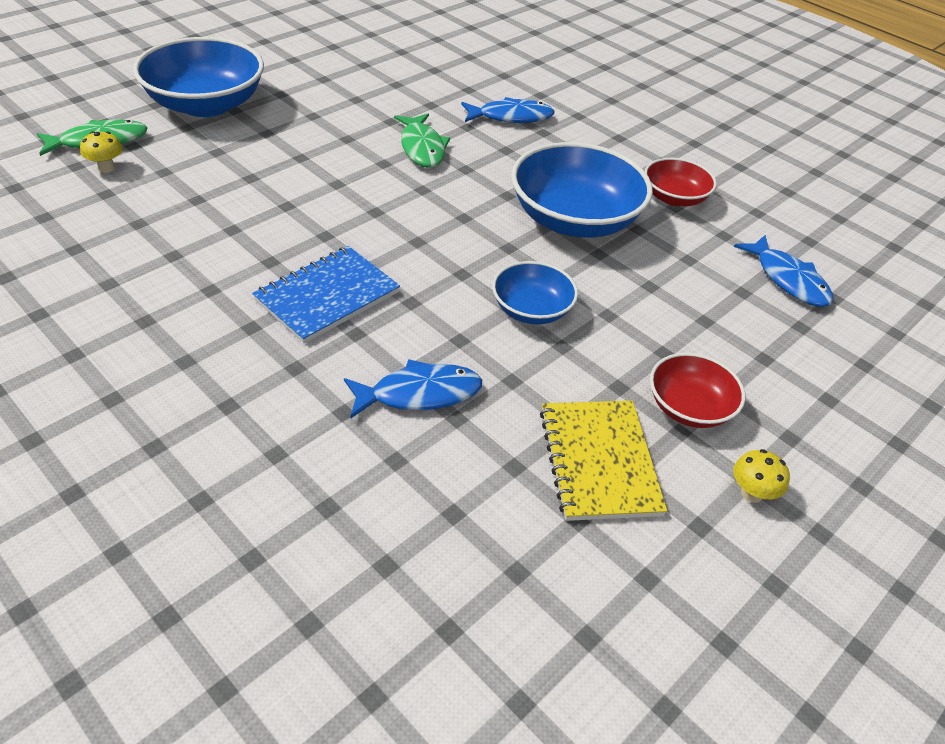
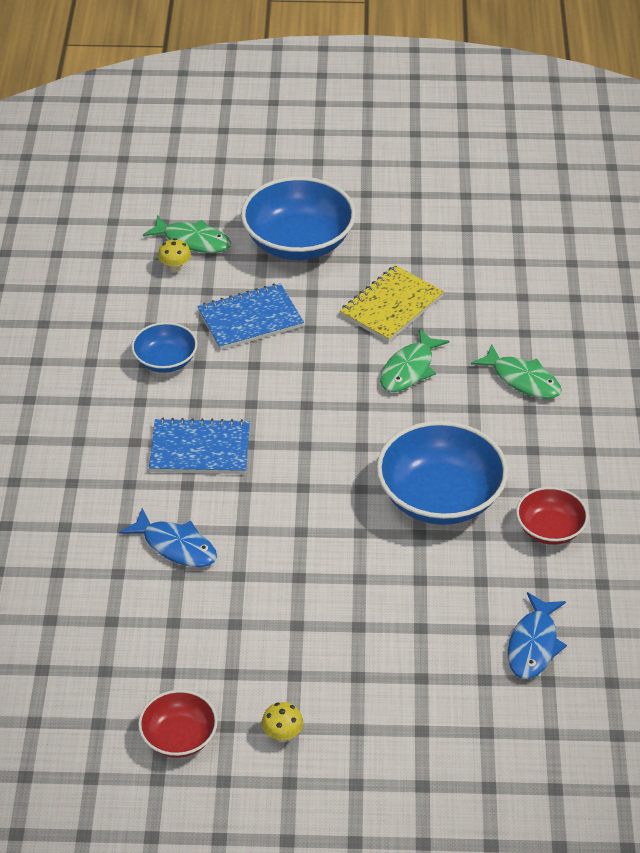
camera: 50 degrees right, 0 degrees up
(236, 174) = (250, 319): none -> blue notebook
(511, 117) = (522, 380): blue fish -> green fish
(531, 310) = (313, 541): blue bowl -> blue bowl (165, 360)
(599, 461) = (222, 654): yellow notebook -> yellow notebook (391, 306)
(689, 407) = (321, 667): red bowl -> red bowl (179, 737)

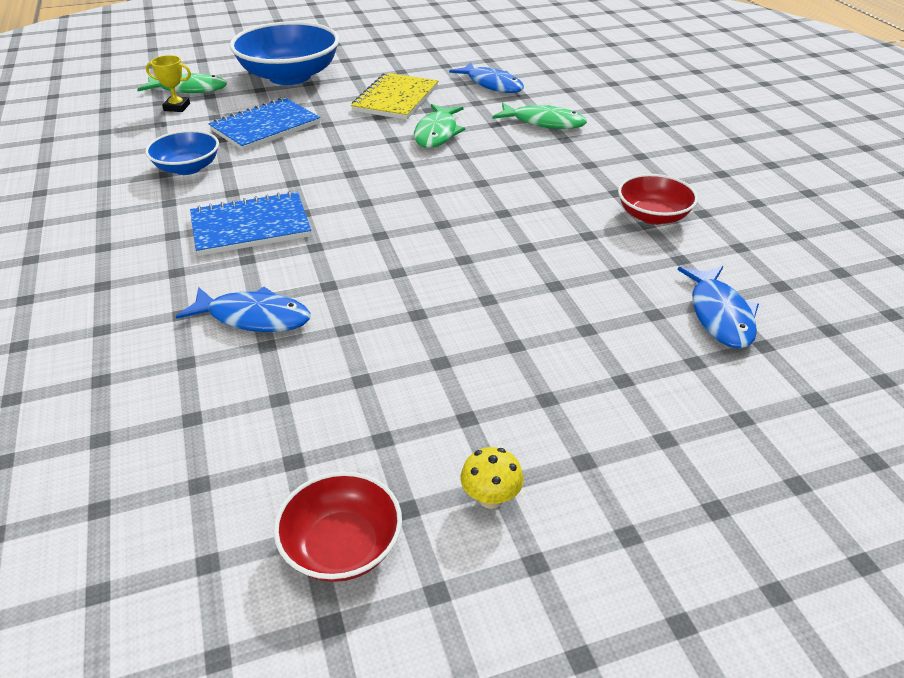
camera: 20 degrees left, 5 degrees down
(175, 268) = (177, 107): yellow mushroom -> yellow trophy
(440, 497) = (528, 214): blue bowl -> none
(501, 306) = (492, 84): none -> blue fish

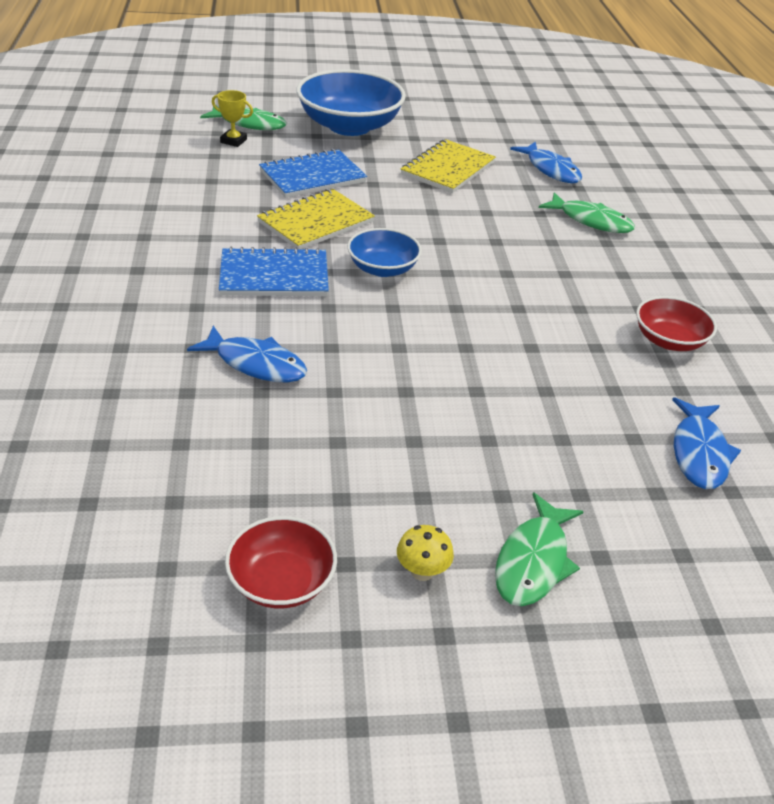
camera: 10 degrees right, 0 degrees up
(187, 168) = (229, 206): blue bowl -> blue bowl (382, 268)
(280, 168) = (316, 222): none -> yellow notebook
(437, 133) = (478, 213): green fish -> green fish (533, 561)

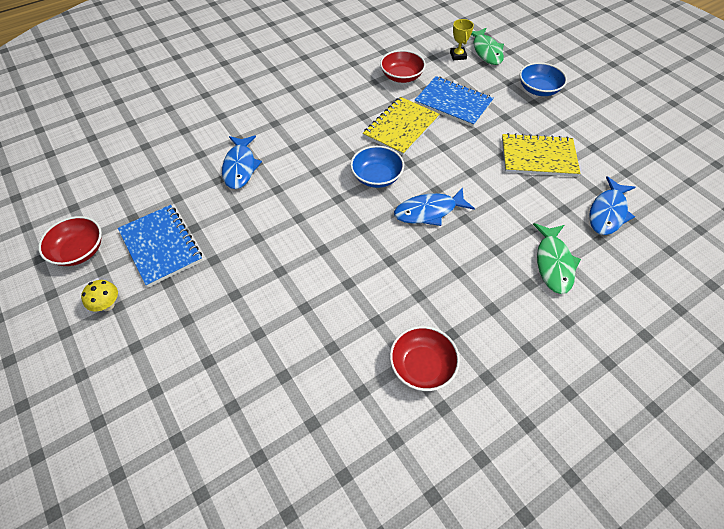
camera: 65 degrees right, 15 degrees up
(224, 187) = (401, 77): none -> red bowl
(274, 276) = (327, 137): blue notebook -> blue notebook (161, 246)
(316, 222) = (401, 127): yellow notebook -> yellow notebook turned 75 degrees counterclockwise
(349, 126) = (538, 90): blue bowl -> blue bowl, size x0.54
(533, 561) = (136, 355): green fish -> none
(699, 453) = (290, 423): blue fish -> blue fish (429, 211)

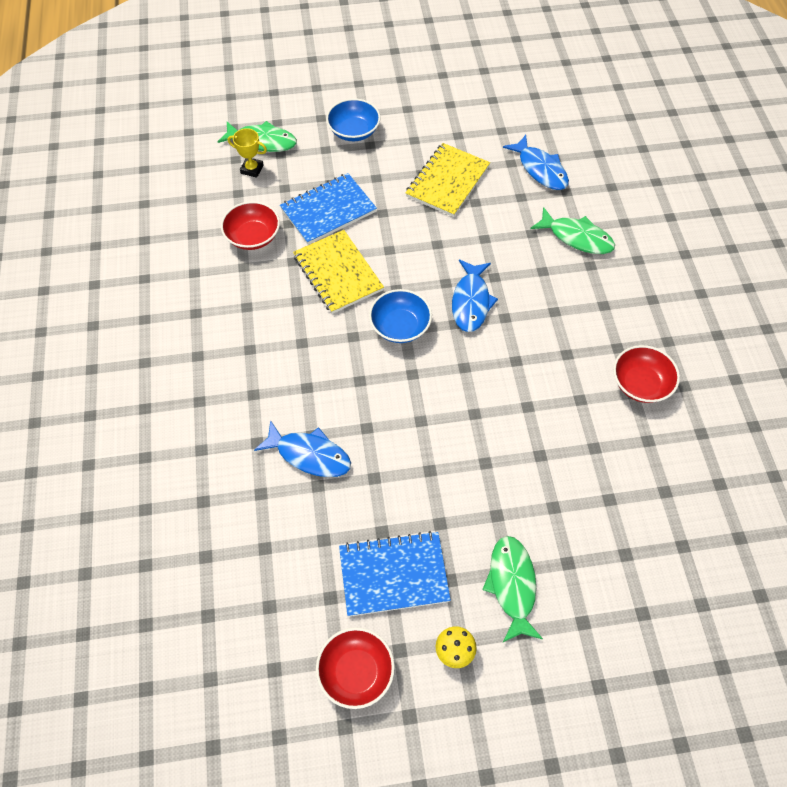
camera: 65 degrees left, 5 degrees up
(174, 326) = (512, 585): none -> green fish

